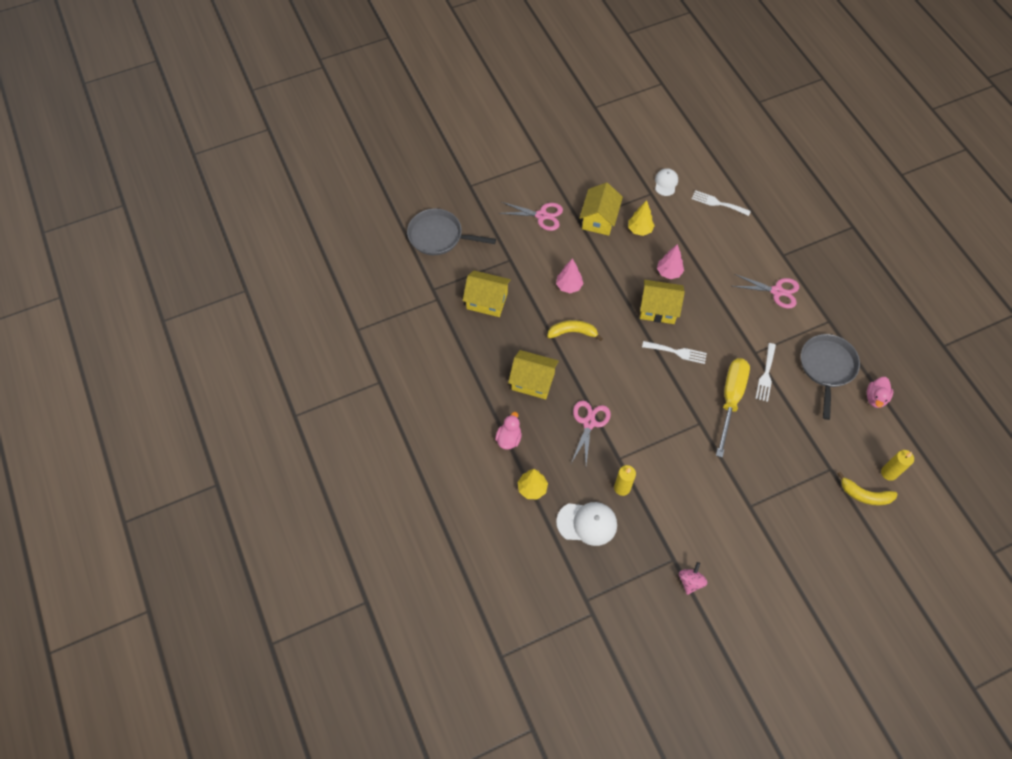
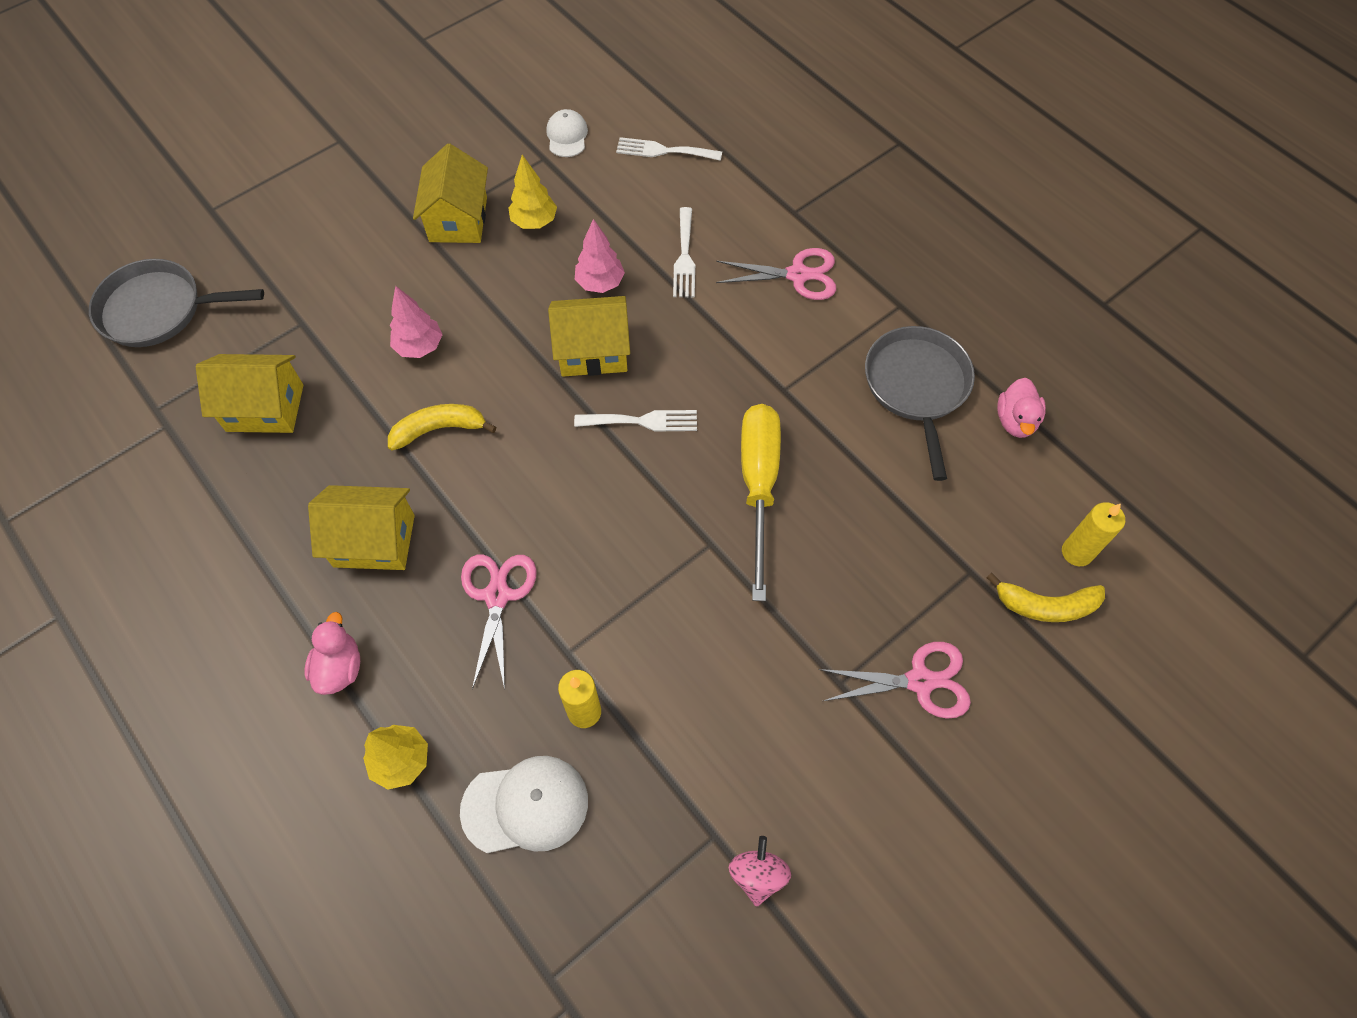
camera: 15 degrees left, 0 degrees up
(542, 215) = (351, 234): pink scissors -> pink scissors (920, 681)
(766, 375) = (812, 425): white fork -> white fork (684, 257)

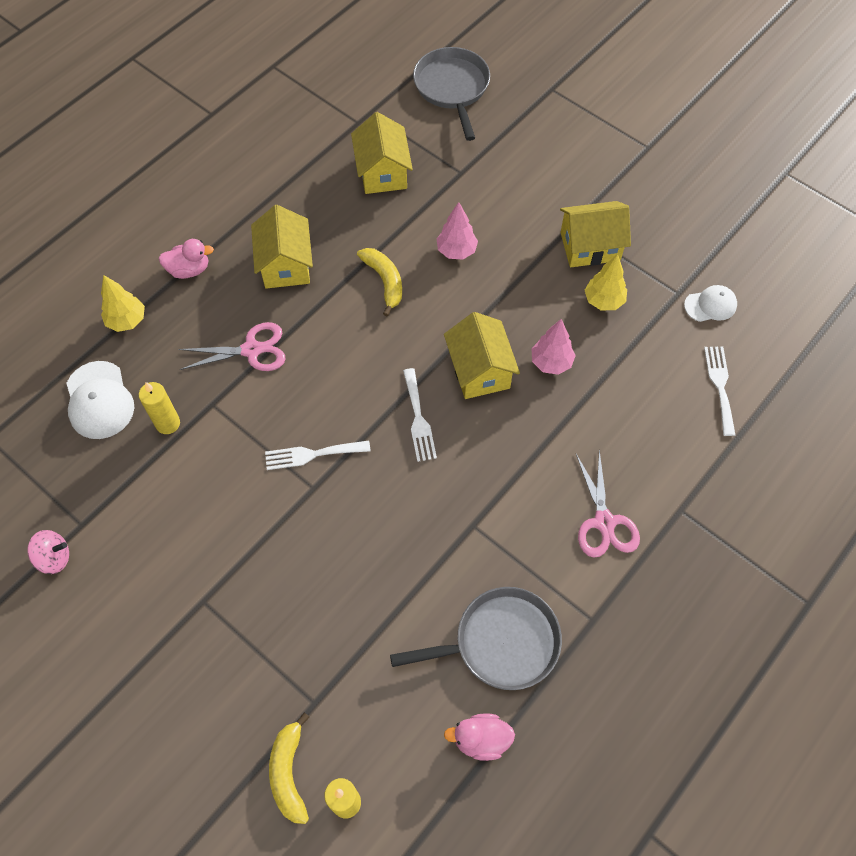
camera: 80 degrees right, 0 degrees up
(684, 257) = (598, 423): white fork -> white fork (312, 454)
(758, 486) = (372, 517): yellow screwdriver -> none
(920, 681) = (209, 665): pink scissors -> none

